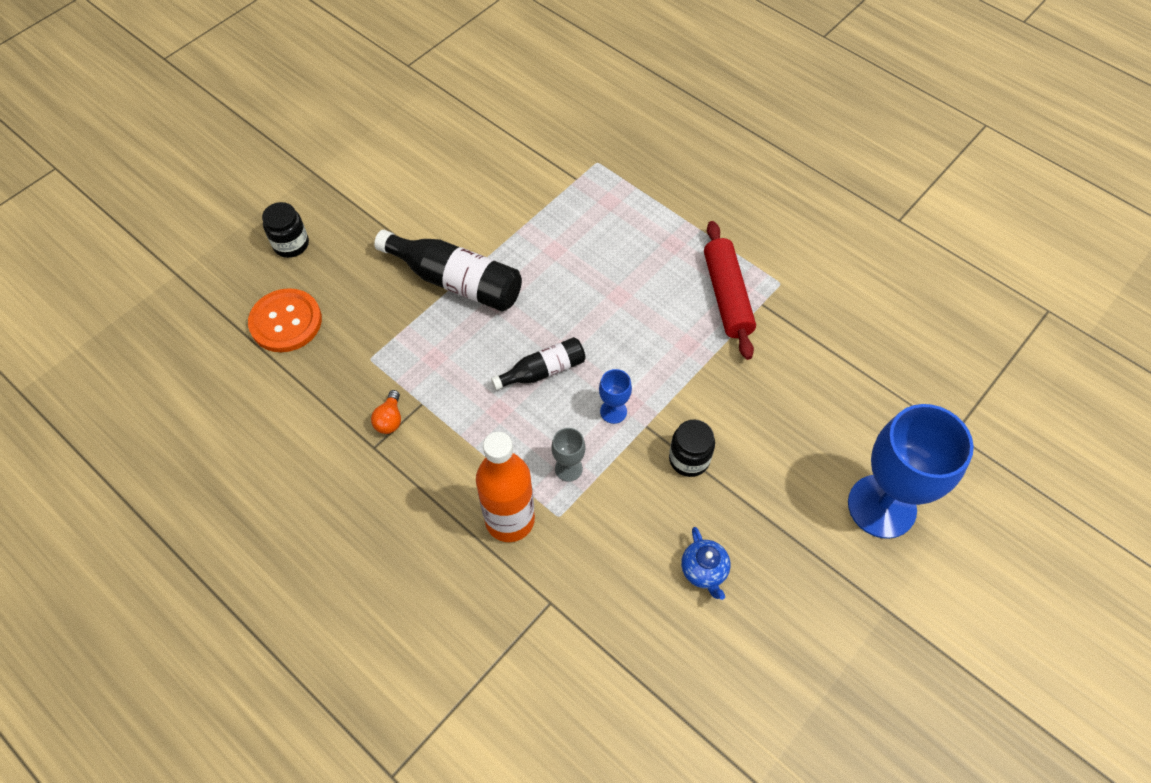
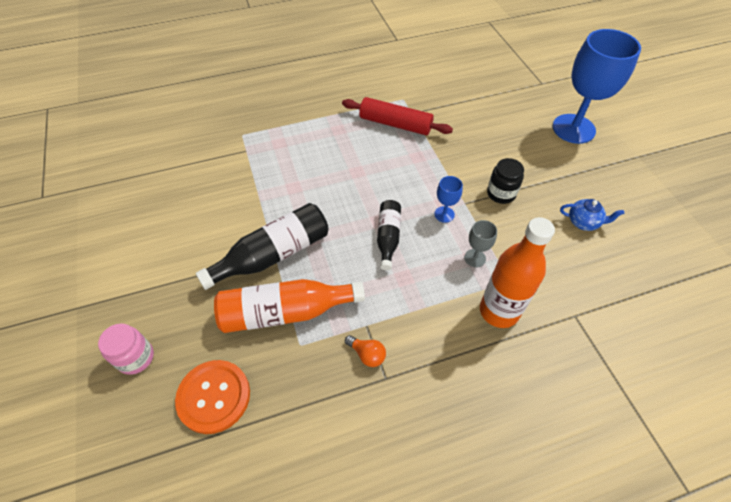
camera: 60 degrees left, 5 degrees down
(291, 244) = (136, 358): black jar -> pink jar
(397, 328) = (286, 312): none -> orange bottle

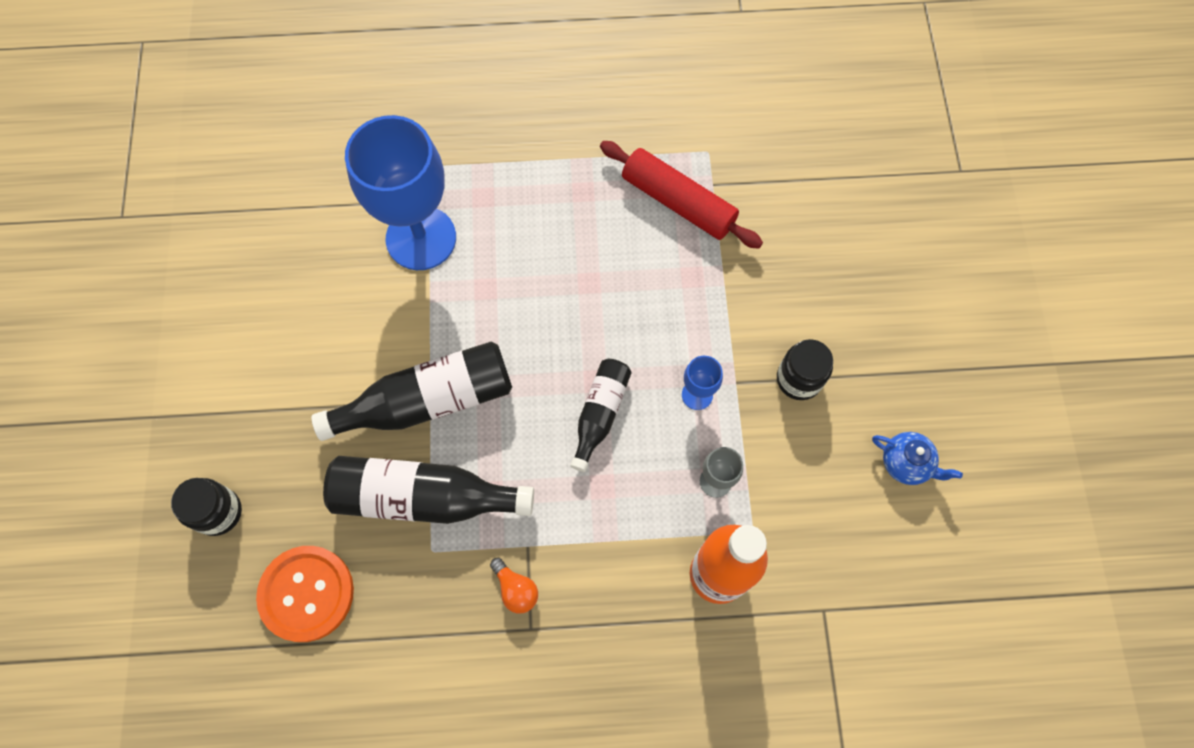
camera: 15 degrees right, 15 degrees up
(136, 358) = (218, 512): pink jar -> black jar
(286, 312) = (424, 498): orange bottle -> black bottle
(573, 129) = (972, 282): blue goblet -> blue goblet (421, 238)

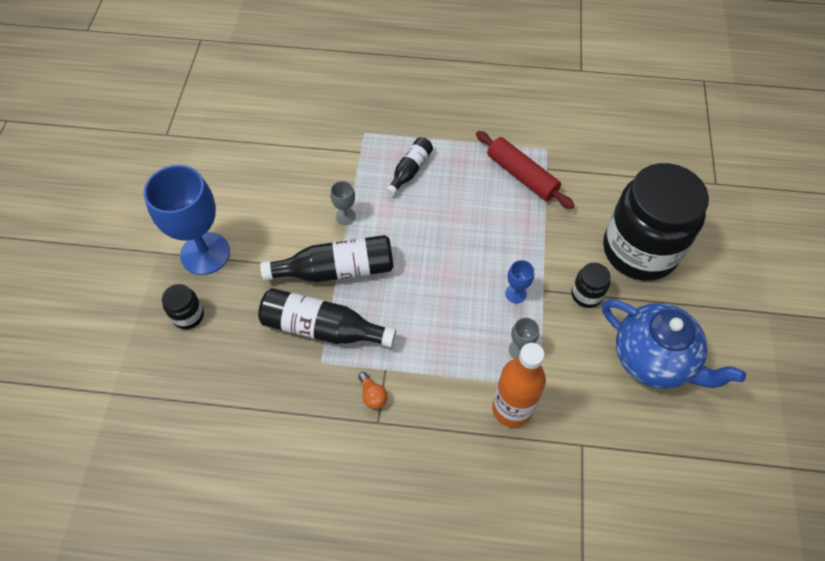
camera: 10 degrees right, 10 degrees down
(306, 594) = (234, 375): orange button -> none
(421, 238) = (350, 173): blue goblet -> blue goblet (205, 253)
(426, 311) = (345, 216): none -> grey goblet
(600, 414) = (448, 295): black bottle -> black bottle (410, 170)
(865, 296) = (640, 250): none -> black jar
(906, 463) = (654, 359): blue teapot -> blue teapot, size x2.30

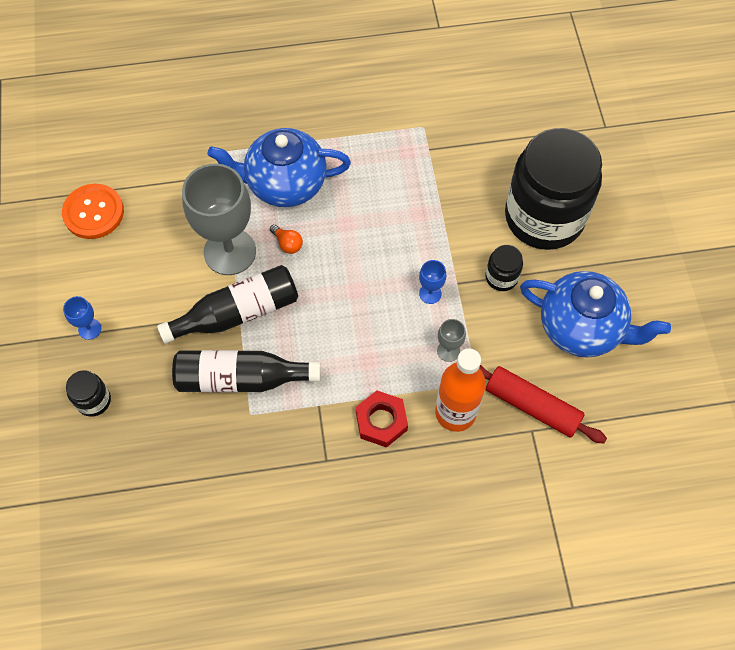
camera: 15 degrees left, 5 degrees up
(205, 253) = (89, 329): blue goblet -> blue goblet, size x0.42
(240, 158) = (93, 212): none -> orange button
(345, 216) = (230, 252): grey goblet -> grey goblet, size x2.38
(372, 395) = (313, 435): orange light bulb -> orange light bulb (287, 244)
(410, 170) = (284, 184): black bottle -> blue teapot
(439, 399) = (381, 421): none -> red nut
(522, 175) = (405, 163): red rolling pin -> red rolling pin (532, 406)

